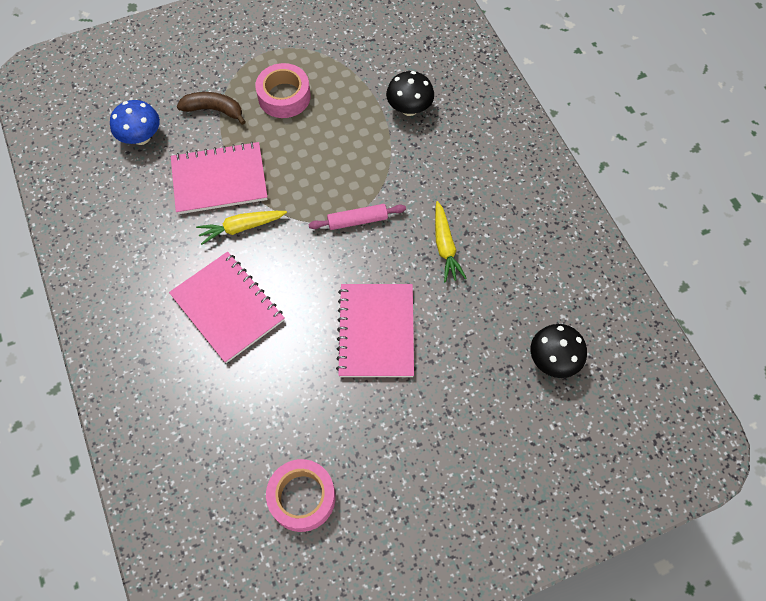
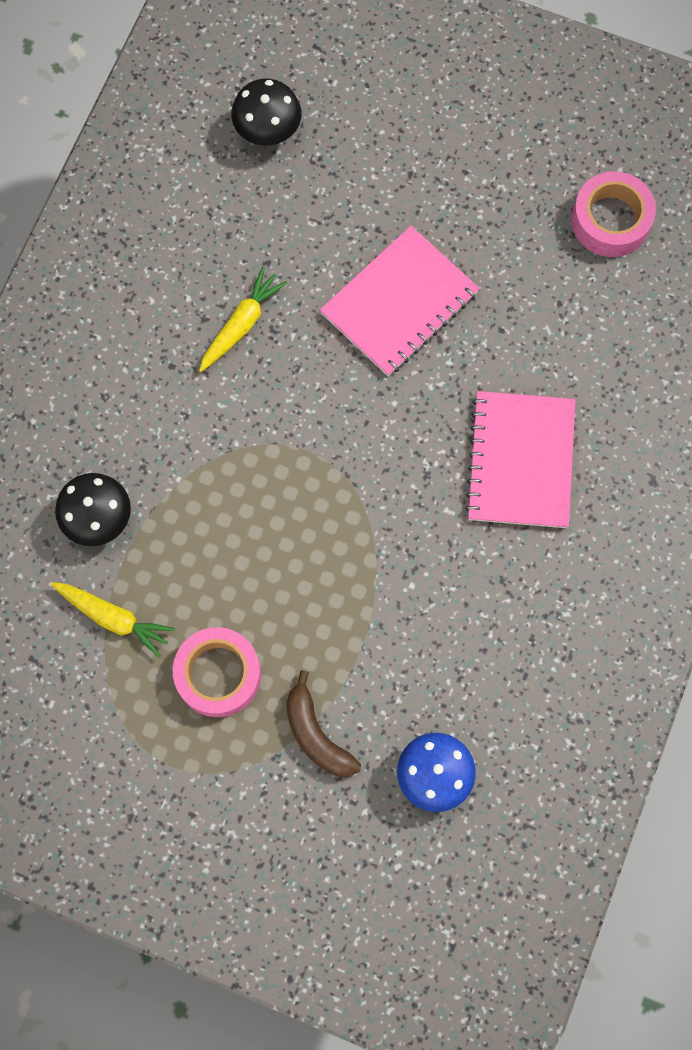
camera: 135 degrees left, 10 degrees up
(219, 180) = (395, 626): pink notebook -> none
(241, 228) = (426, 541): yellow carrot -> yellow carrot (114, 618)
(357, 221) = (298, 435): pink rolling pin -> none

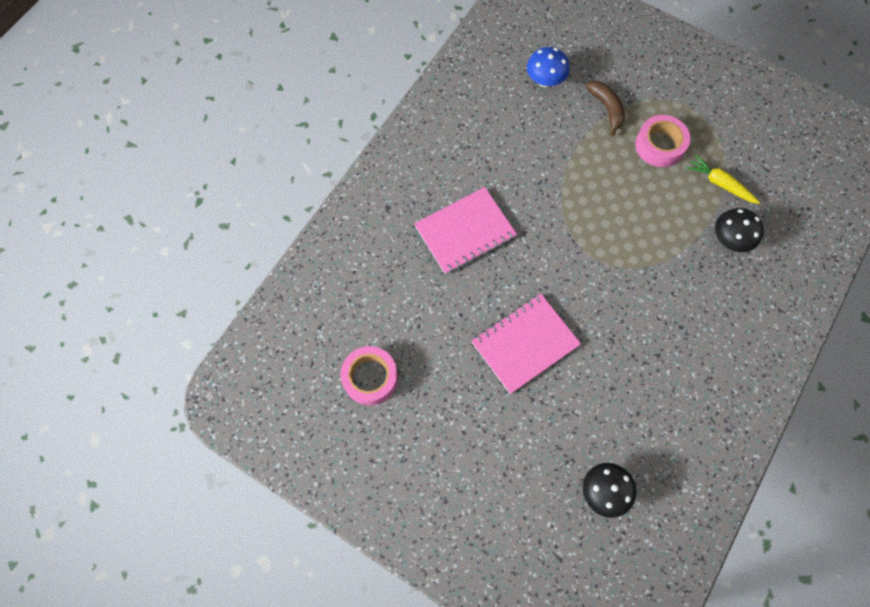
camera: 170 degrees left, 5 degrees down
(242, 324) = (632, 347): yellow carrot -> none
(520, 461) = (465, 232): pink notebook -> pink notebook turned 45 degrees clockwise

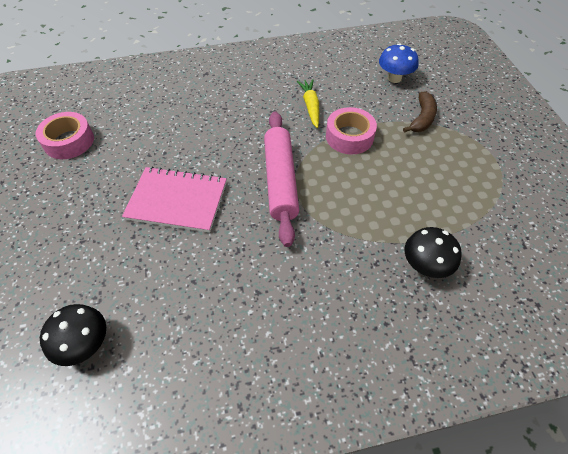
camera: 45 degrees right, 15 degrees down
(465, 232) = (231, 115): pink notebook -> none
(574, 259) = (280, 181): none -> pink rolling pin
(659, 145) = (438, 164): pink tape -> pink tape (349, 137)
(719, 183) = (464, 222): yellow carrot -> yellow carrot (310, 106)

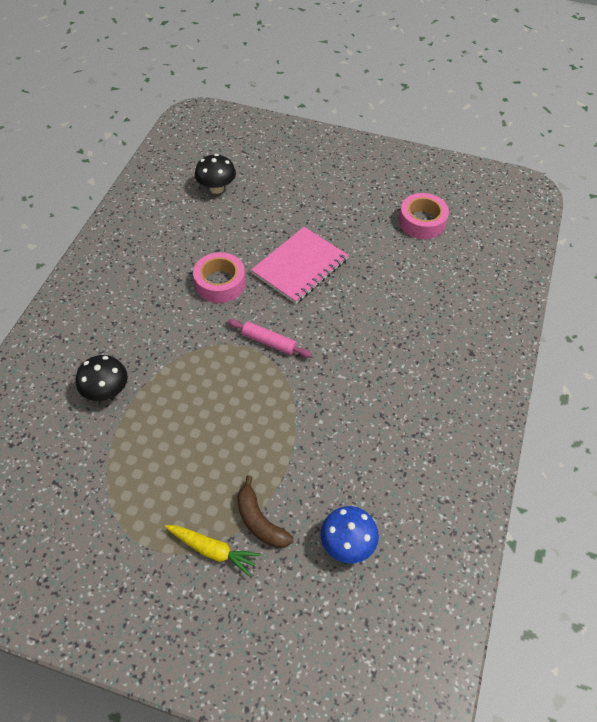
camera: 120 degrees right, 0 degrees up
(280, 181) = (269, 342): pink rolling pin -> pink rolling pin, size x0.53
(310, 106) = (353, 421): yellow carrot -> yellow carrot (213, 550)
(349, 137) = (283, 429): pink tape -> pink tape (220, 283)

